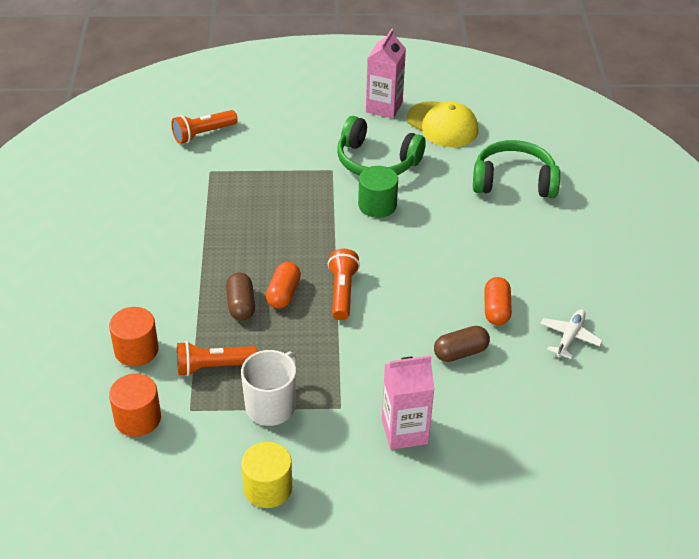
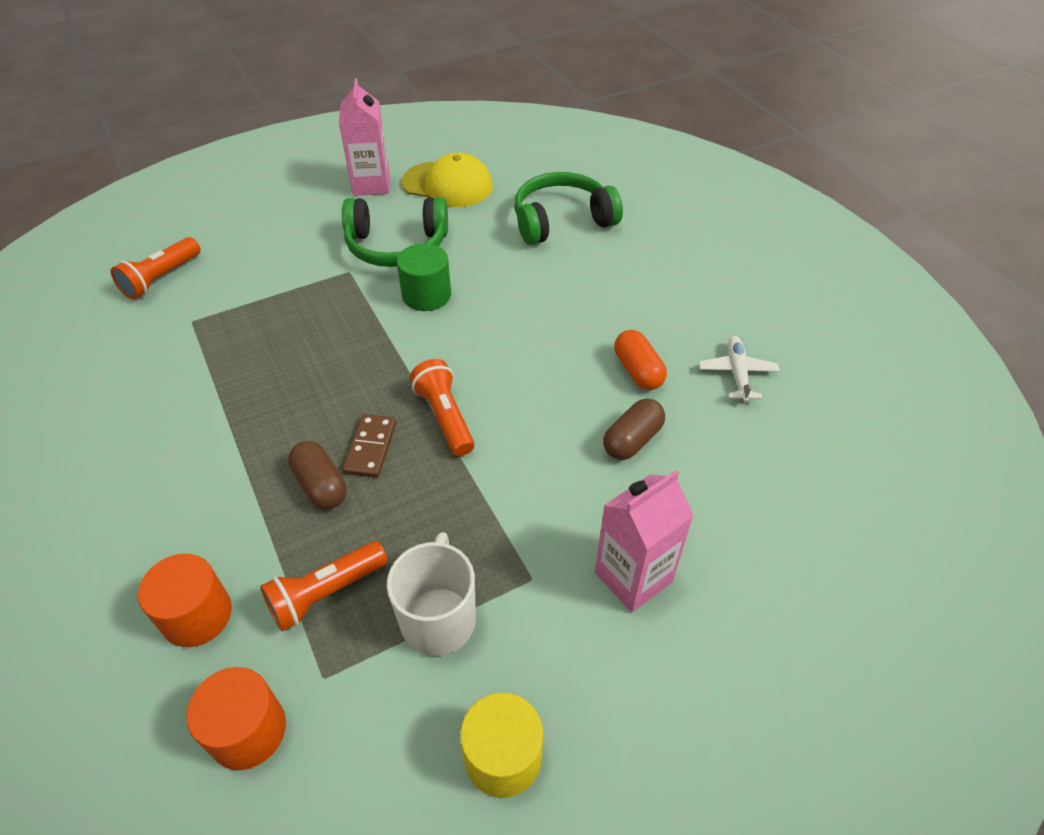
camera: 25 degrees left, 5 degrees up
(283, 294) = (370, 447): orange capsule -> brown domino

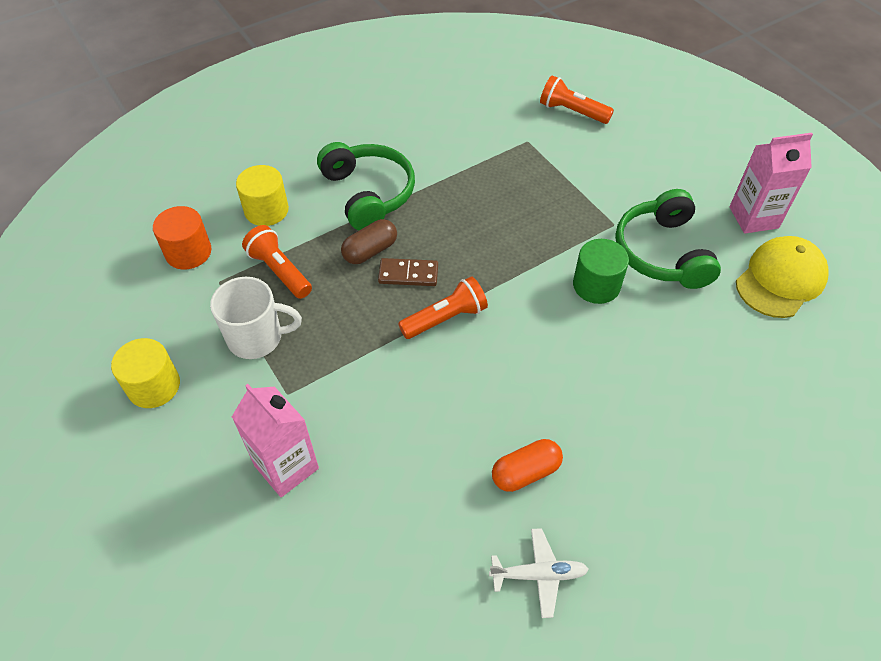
camera: 85 degrees right, 5 degrees up
(197, 615) = (266, 210): orange cylinder -> yellow cylinder
(447, 184) = (780, 280): yellow cap -> yellow cap turned 150 degrees counterclockwise
(561, 220) = (756, 392): green headphones -> green headphones (369, 193)
(632, 440) = (433, 467): brown capsule -> none

